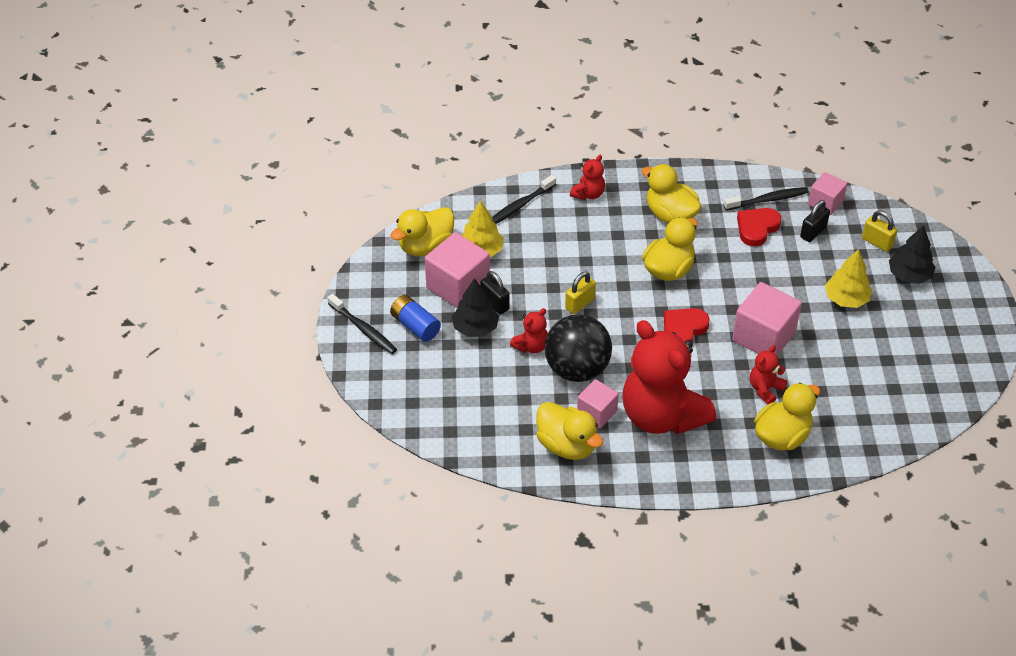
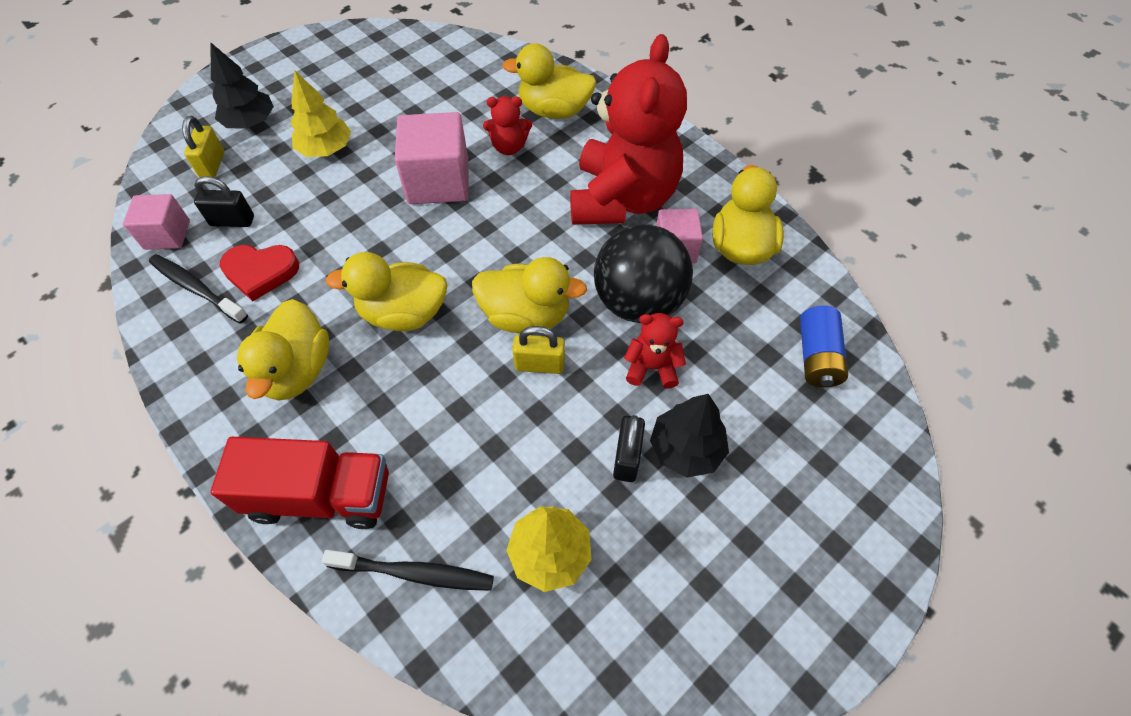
camera: 130 degrees left, 10 degrees up
(363, 329) = (831, 589): black toothbrush -> none
(415, 326) = (756, 524): blue battery -> blue battery (816, 357)
(425, 246) = (609, 644): yellow duck -> yellow duck (526, 315)
(458, 286) = (641, 528): pink cube -> none
(588, 194) = (321, 495): red teddy bear -> red truck
(683, 329) = (488, 247): red heart -> none

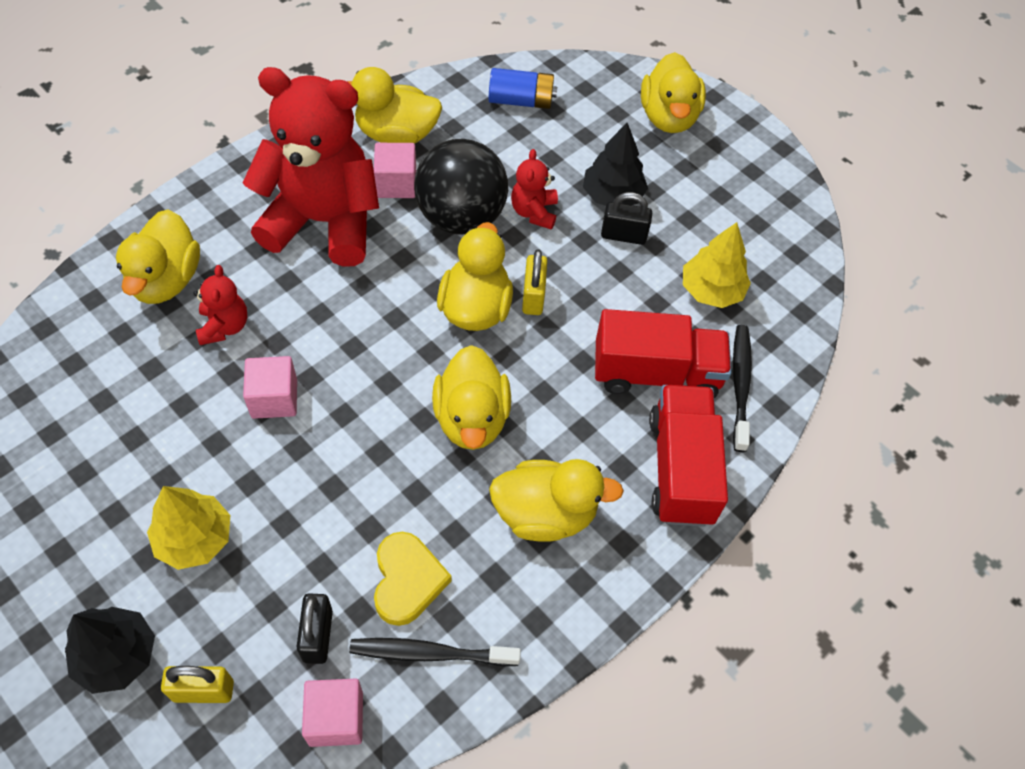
camera: 95 degrees left, 0 degrees up
(196, 288) = (430, 653): black toothbrush -> black toothbrush turned 60 degrees clockwise
(261, 272) = (407, 580): red heart -> yellow heart
(438, 181) = (274, 398): pink cube -> pink cube, size x0.60
(439, 479) = (656, 373): none -> red truck
(832, 526) = (668, 117): none -> yellow duck

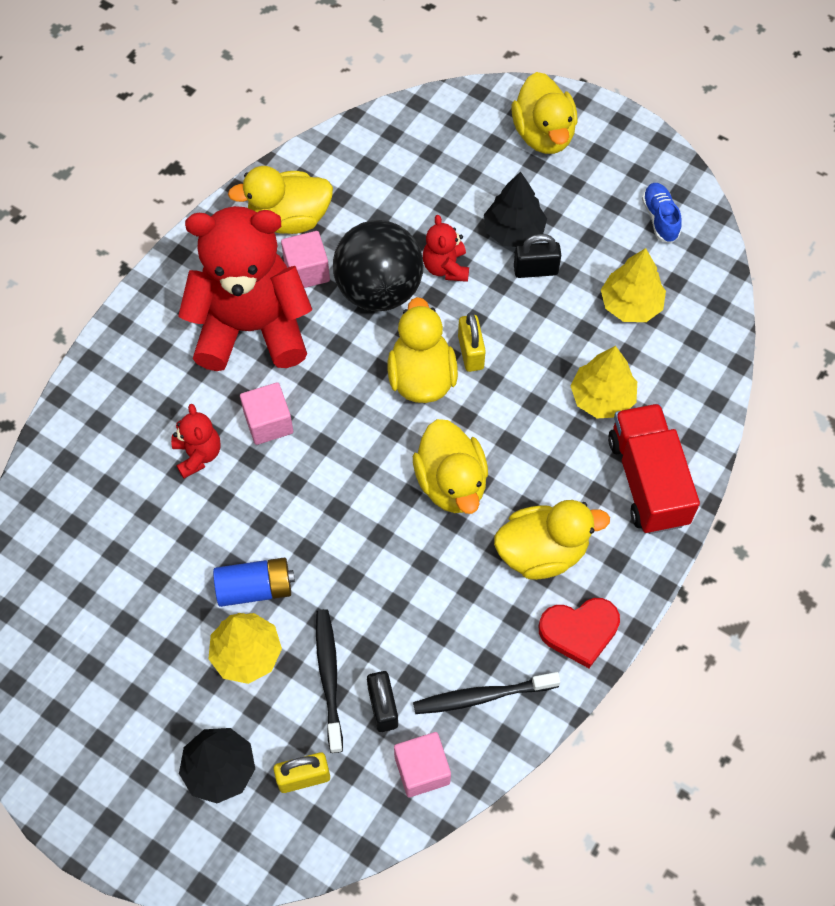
camera: 10 degrees left, 5 degrees up
(166, 280) = (126, 424): yellow duck -> none
(274, 398) = (269, 510): pink cube -> pink cube (268, 423)
(407, 580) = (442, 641): yellow heart -> none
(521, 101) = (397, 152): blue battery -> blue battery (255, 588)
(560, 610) = (579, 631): none -> red heart
(656, 373) = (602, 398): red truck -> yellow tree
(740, 385) = (679, 390): black toothbrush -> black toothbrush (329, 677)
(763, 217) = (660, 218): none -> blue shoe

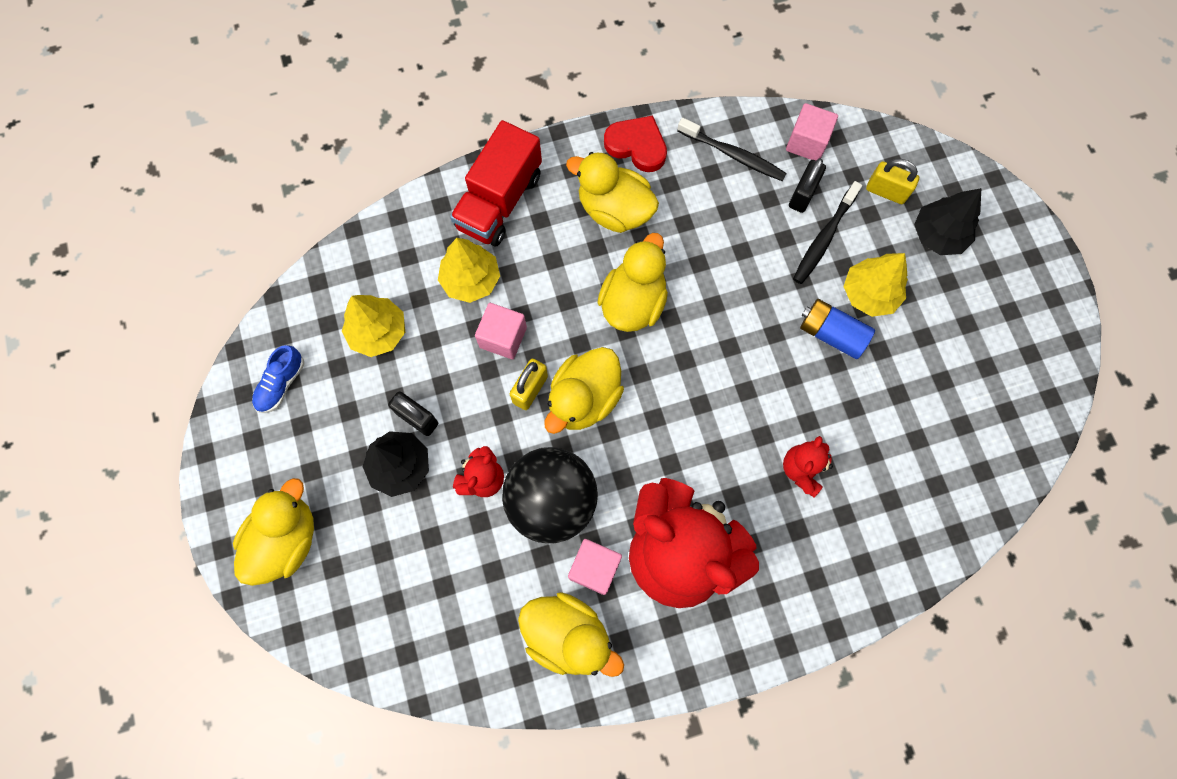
camera: 140 degrees left, 10 degrees up
(268, 423) = (729, 453): pink cube -> pink cube (503, 337)

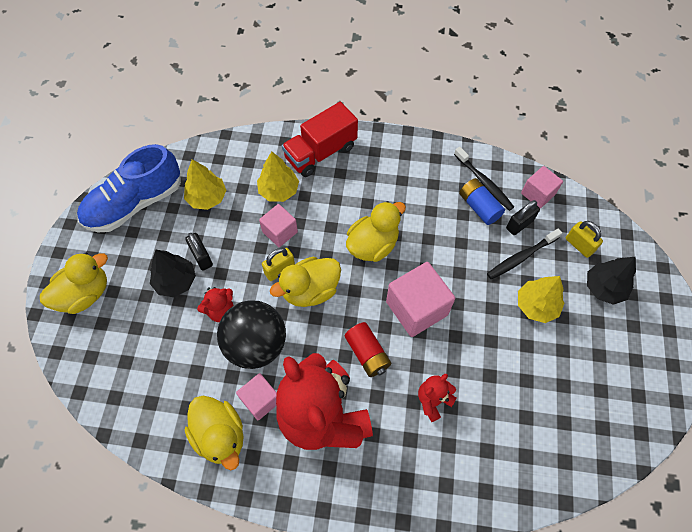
camera: 25 degrees right, 10 degrees down
(281, 384) = (135, 203): blue shoe -> blue shoe, size x2.30
(614, 210) = (389, 185): yellow duck -> none
(637, 146) = (423, 153): red heart -> none
(696, 448) = (367, 353): none -> red battery
(728, 362) = (416, 308): none -> pink cube
(831, 334) = (497, 320): blue battery -> blue battery (479, 207)

